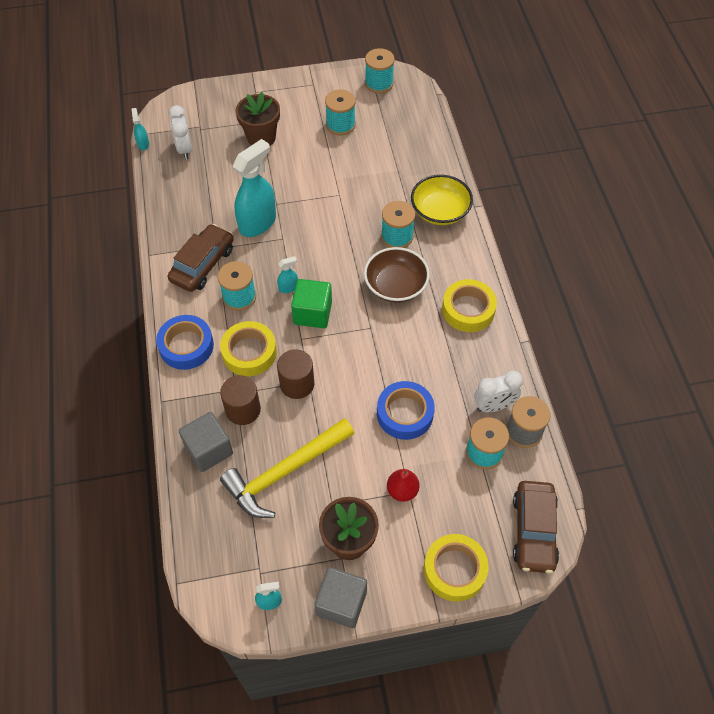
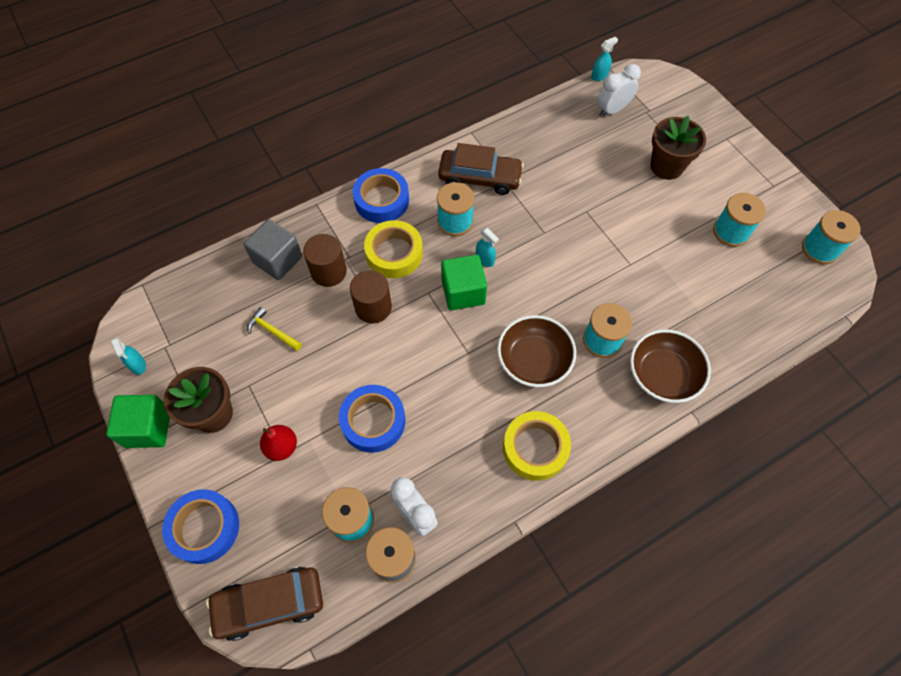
camera: 70 degrees right, 5 degrees up
(258, 223) = (552, 204): turquoise spray bottle -> none
(285, 472) = (272, 331): yellow hammer -> yellow hammer, size x0.43
(341, 603) = (148, 428): grey cube -> green cube
(440, 211) = (663, 375): yellow bowl -> brown bowl
(454, 570) = (204, 528): yellow tape -> blue tape

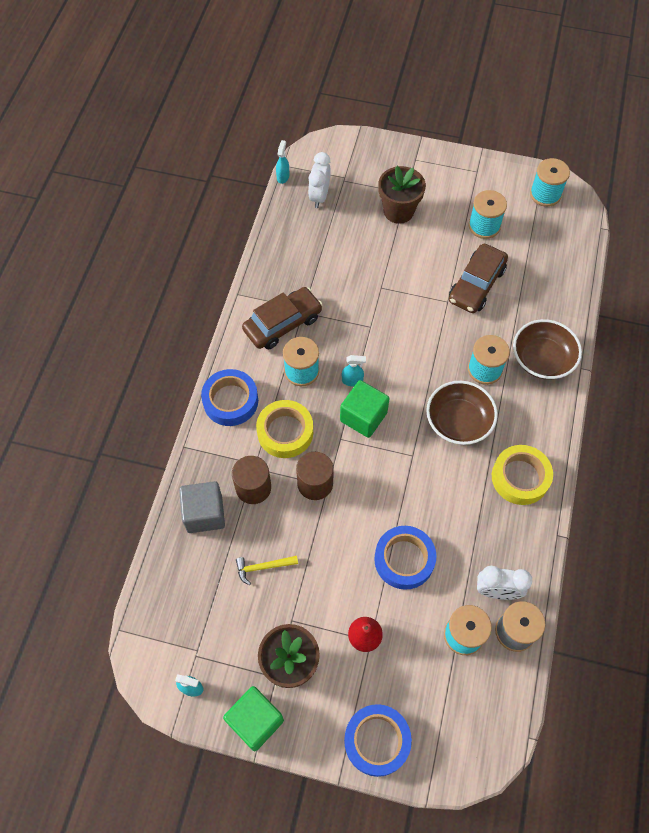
camera: 45 degrees left, 0 degrees up
(269, 603) = (474, 739): brown car -> brown car (476, 285)

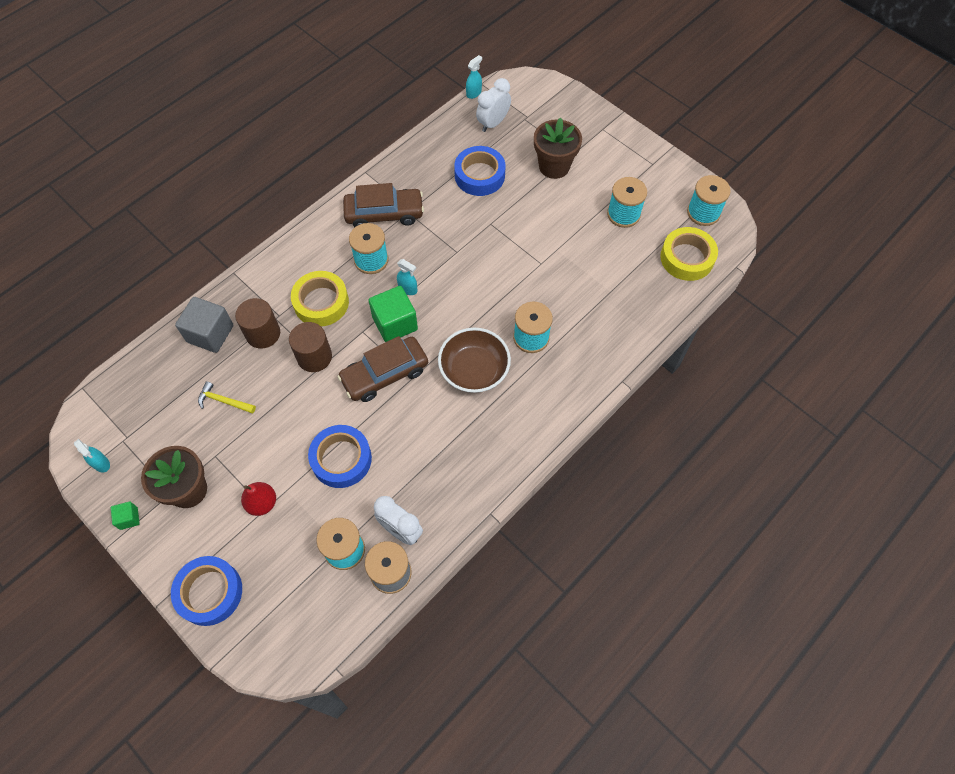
camera: 30 degrees right, 0 degrees up
(230, 401) = (296, 255): blue tape -> blue tape (479, 175)
(255, 721) = (129, 518): green cube -> green cube, size x0.50
(476, 285) = (578, 261): brown car -> brown car (385, 374)
(520, 477) = (493, 446): yellow tape -> yellow tape (687, 258)
(542, 359) = (591, 355): brown bowl -> none

